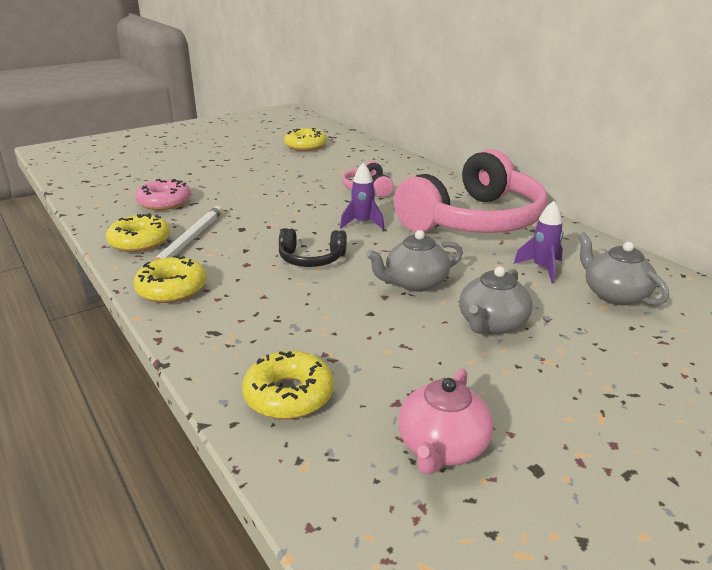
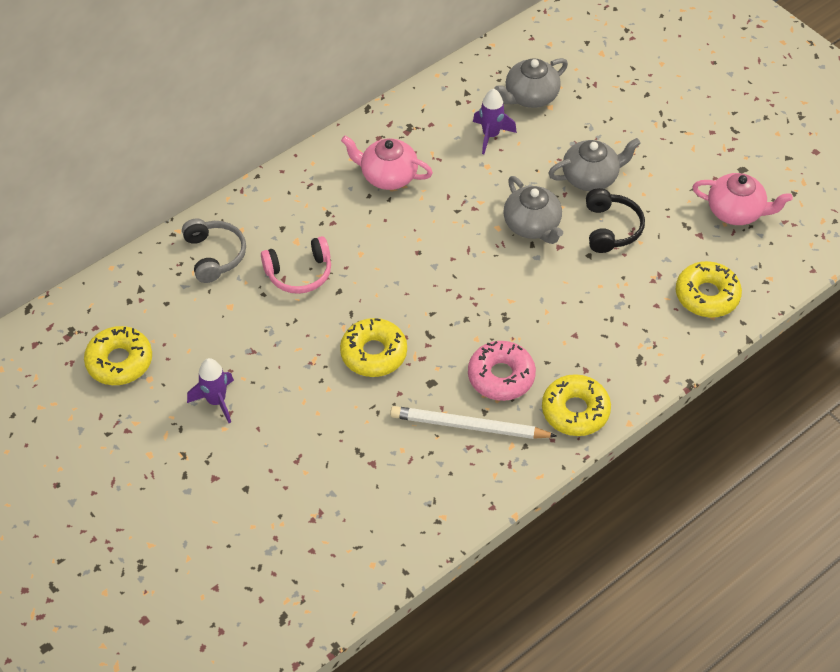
camera: 95 degrees left, 25 degrees up
(140, 242) = (477, 474): yellow donut -> yellow donut (374, 353)
(164, 202) = (360, 485): pink donut -> pink donut (501, 376)
(311, 259) = (497, 308): black headphones -> black headphones (611, 228)
(362, 223) = (405, 271): purple rocket -> purple rocket (216, 401)
(388, 166) = (215, 255): none -> grey headphones
(474, 220) = (388, 176): pink headphones -> pink teapot
(492, 324) = (591, 177): grey teapot -> grey teapot turned 45 degrees counterclockwise

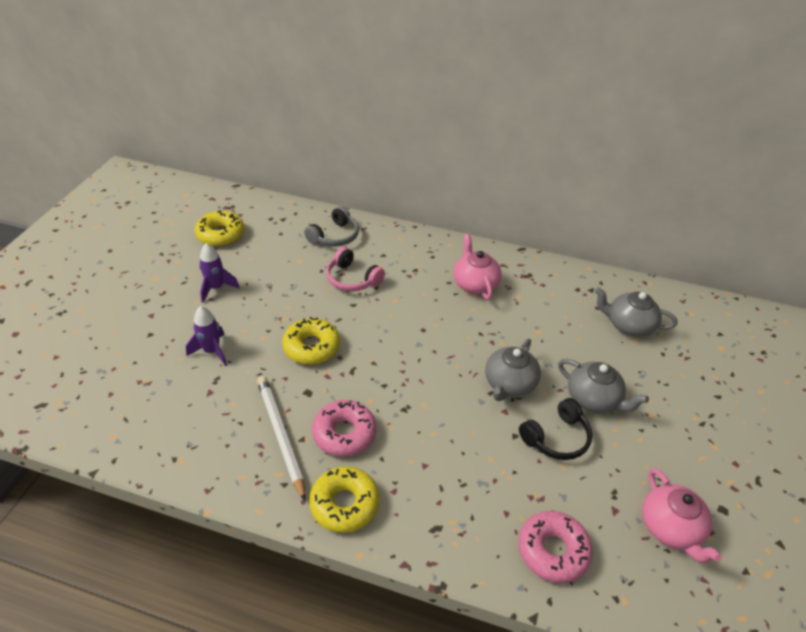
camera: 55 degrees right, 10 degrees down
(491, 135) = (568, 320): purple rocket -> purple rocket (212, 351)
(707, 295) = (553, 551): yellow donut -> pink donut

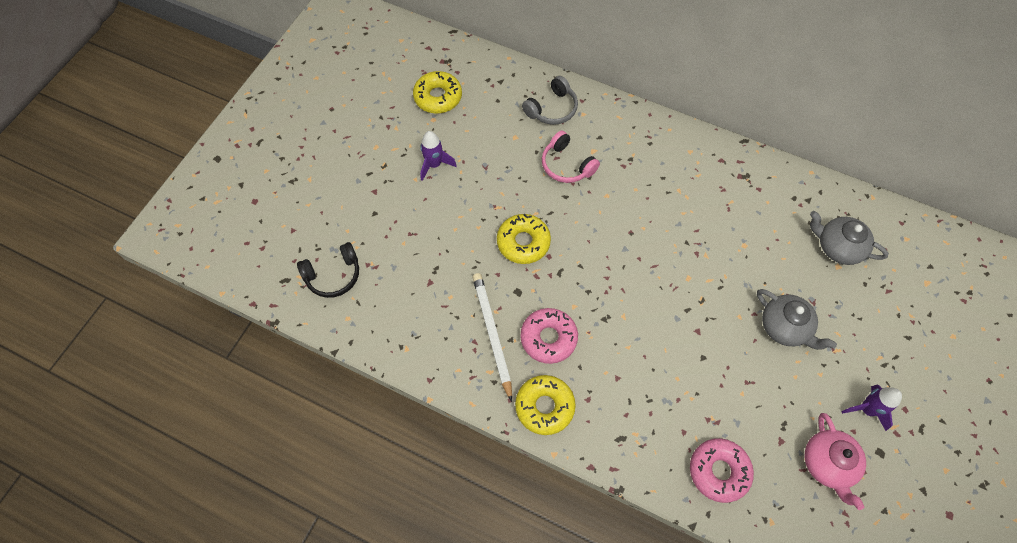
camera: 10 degrees right, 20 degrees up
(212, 351) = (431, 238): purple rocket -> purple rocket (866, 409)
(475, 283) = (689, 182): pink teapot -> none
(509, 384) = (706, 302): grey teapot -> none
(556, 438) = (741, 364): black headphones -> black headphones (333, 275)

